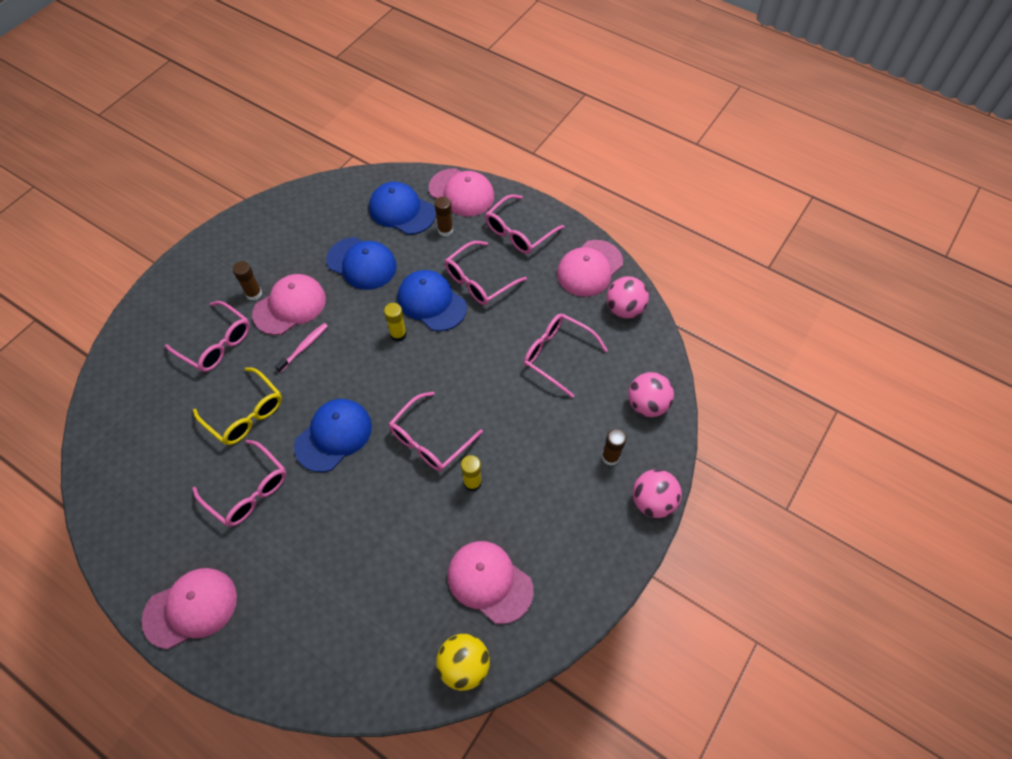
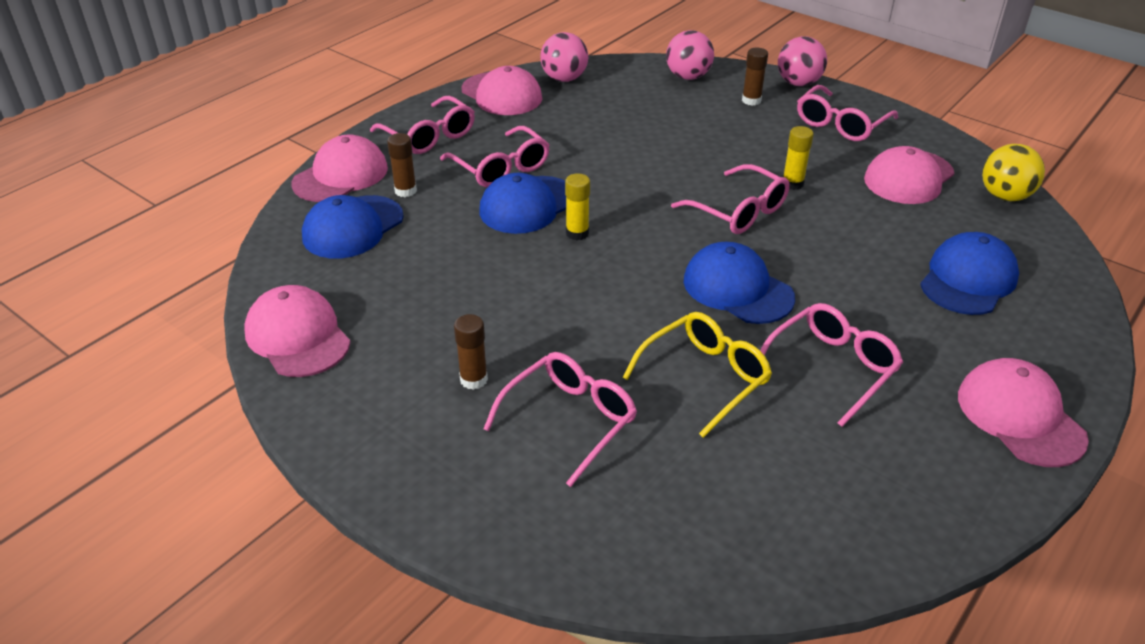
camera: 85 degrees left, 20 degrees down
(290, 306) = (508, 337): pink cap -> pink cap (297, 336)
(304, 347) = (588, 320): pink toothbrush -> none
(362, 263) = (443, 265): blue cap -> blue cap (968, 279)
(558, 355) = (622, 121): pink glasses -> pink glasses (841, 124)

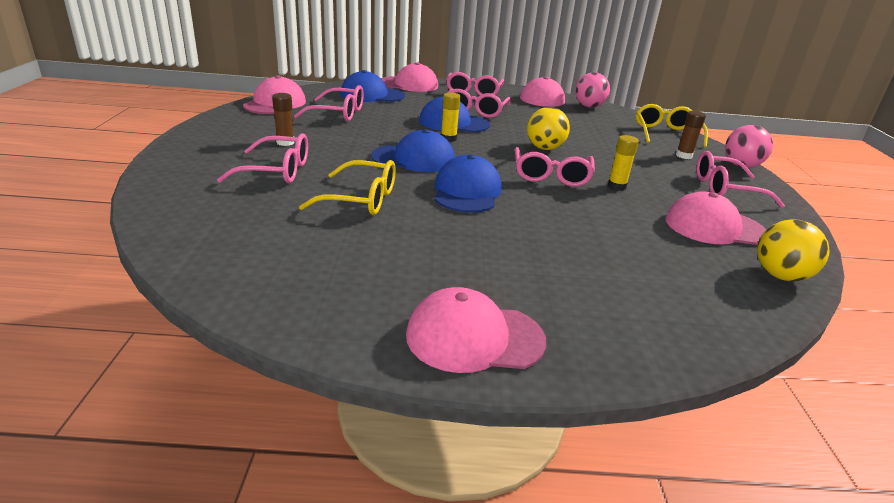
camera: 50 degrees right, 10 degrees down
(405, 191) = (419, 97): brown glue stick -> none
(663, 177) = (544, 148): none -> yellow ball
(688, 77) = (666, 134): pink ball -> yellow glasses
(831, 369) = (426, 239): pink glasses -> pink glasses (337, 113)
(968, 279) = (626, 278): blue cap -> blue cap (414, 159)
(1020, 416) = (474, 337): pink cap -> pink cap turned 120 degrees counterclockwise

